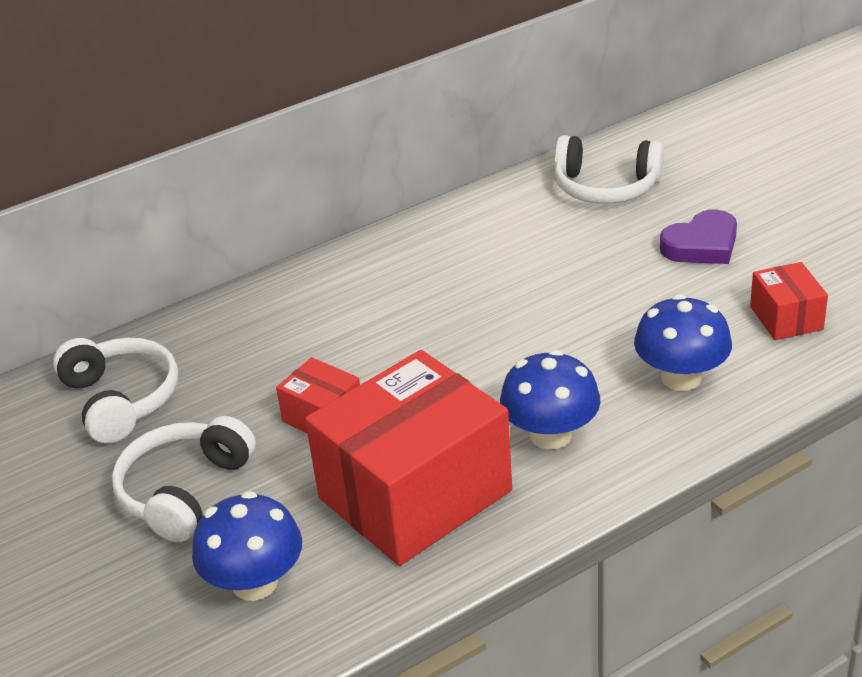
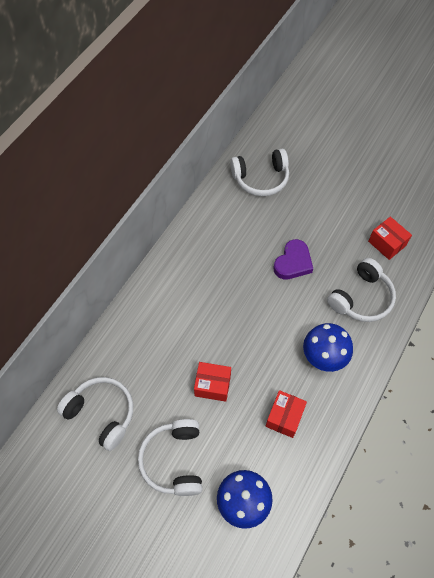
camera: 30 degrees left, 25 degrees up
(415, 494) = (284, 417): red box -> red box, size x0.45
(681, 377) = (361, 298): blue mushroom -> white headphones
(702, 245) = (326, 206): purple heart -> purple heart (293, 262)

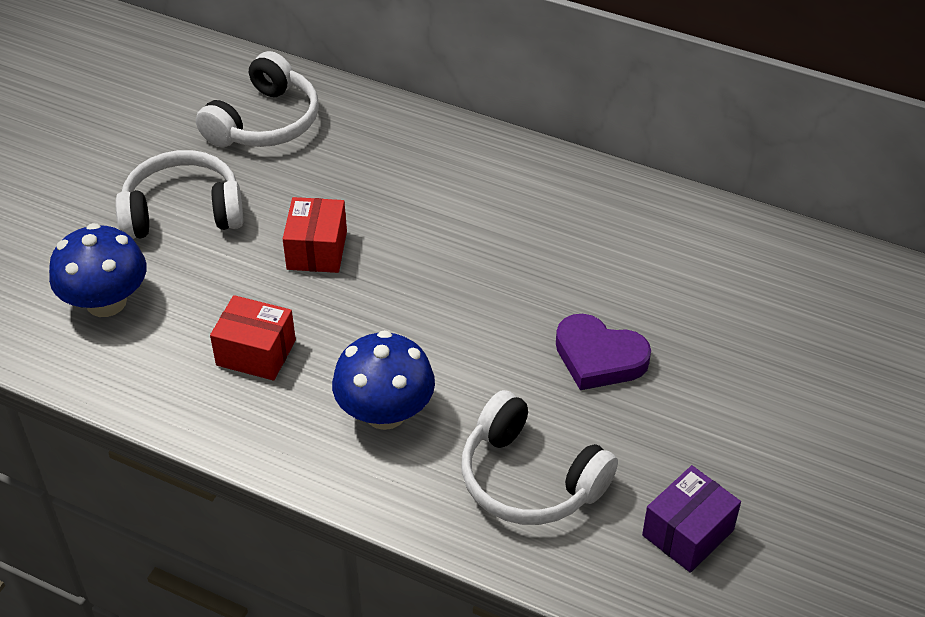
camera: 85 degrees right, 15 degrees down
(261, 178) = (807, 297): white headphones -> none
(387, 243) = (688, 533): red box -> purple box

